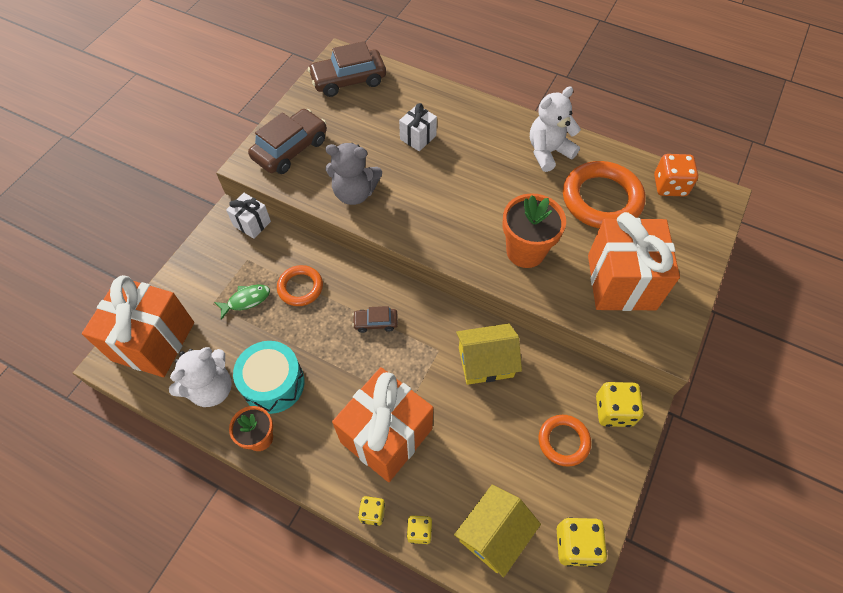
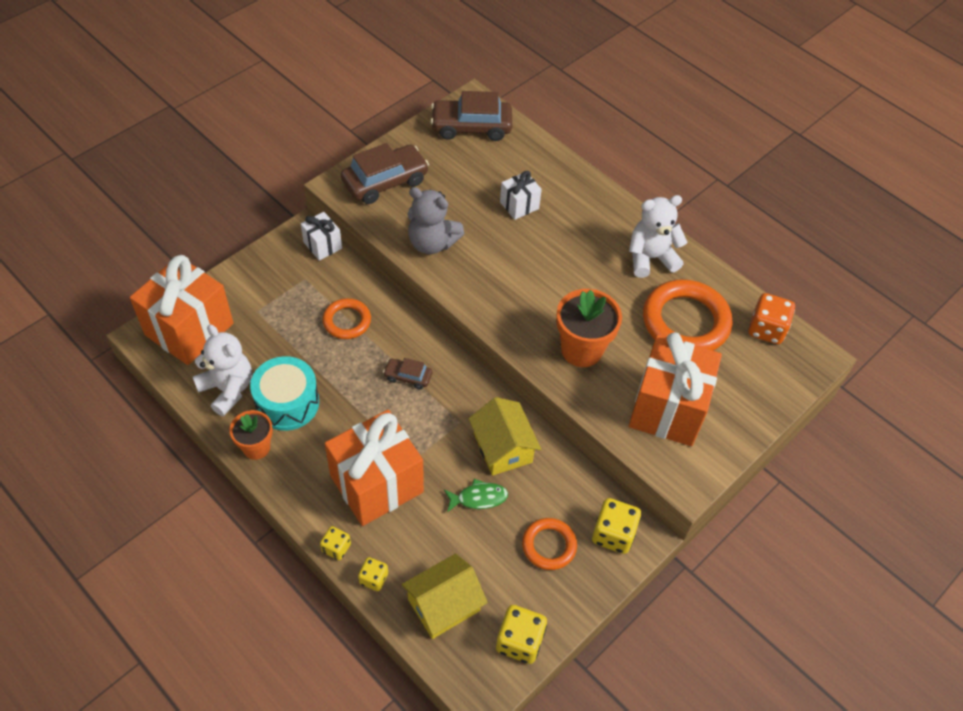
camera: 15 degrees right, 5 degrees down
(211, 388) = (227, 389): white teddy bear -> white teddy bear turned 105 degrees counterclockwise
(246, 300) = (290, 317): green fish -> green fish (479, 498)
(485, 362) = (502, 448): yellow house -> yellow house turned 60 degrees clockwise

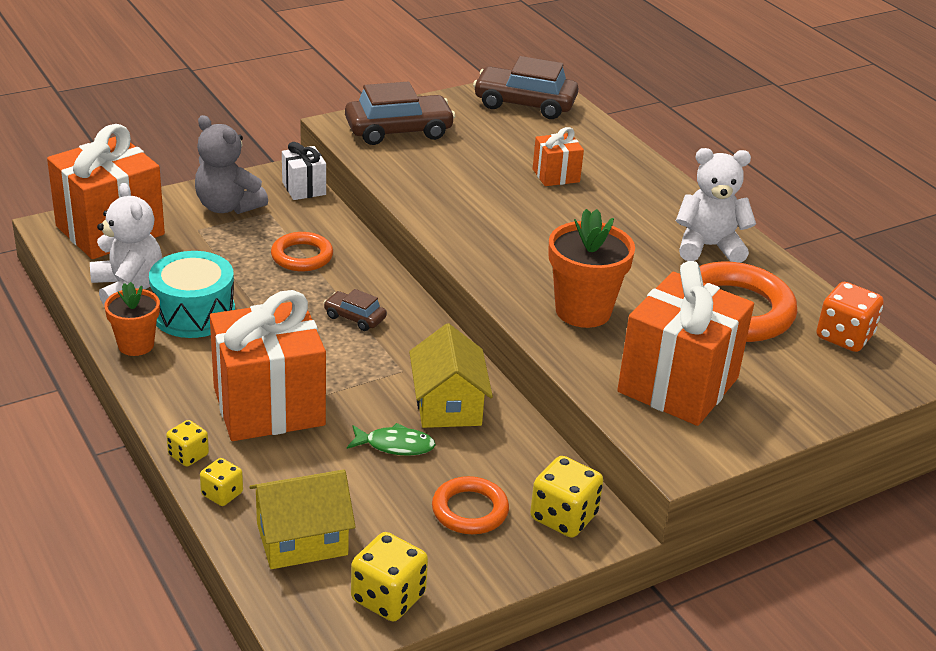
camera: 15 degrees right, 20 degrees down
(432, 243) = (432, 188): grey teddy bear -> grey teddy bear (228, 207)
(519, 205) = (556, 175): white gift -> orange gift

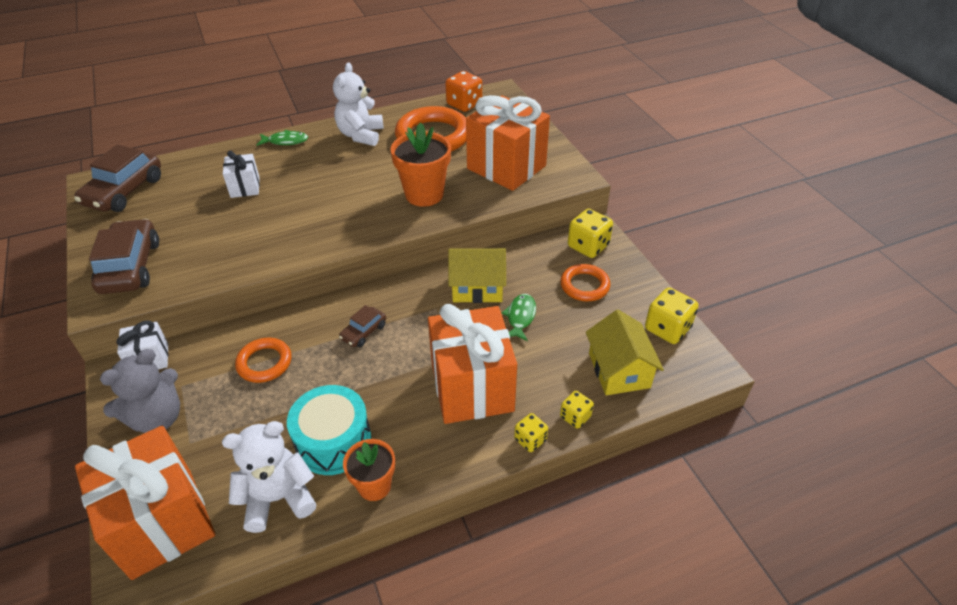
camera: 80 degrees left, 10 degrees up
(556, 175) = (245, 187): orange gift -> white gift
(667, 190) = (286, 141): none -> green fish

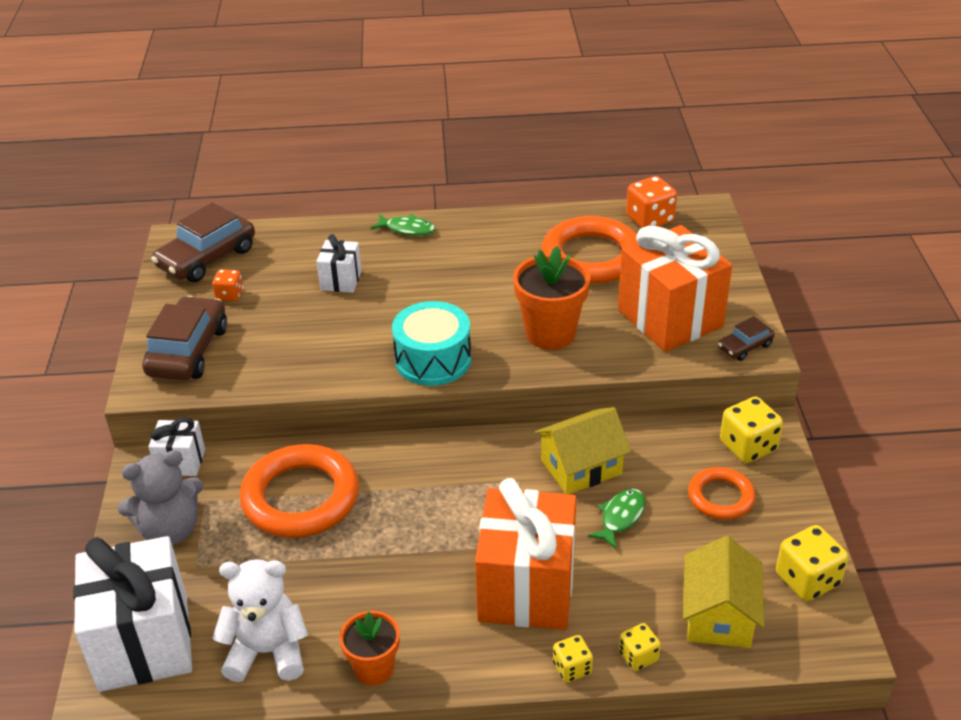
camera: 20 degrees right, 5 degrees down
(153, 216) = (229, 295): none -> orange dice
(162, 522) = (144, 642): orange gift -> white gift
(264, 363) = (301, 497): orange ring -> orange ring, size x1.80
(333, 441) = (346, 607): turquoise drum -> turquoise drum (433, 360)
(361, 135) = (501, 238): white teddy bear -> none
(363, 332) = (424, 489): brown car -> brown car (745, 347)
(477, 287) = (581, 467): yellow house -> yellow house turned 45 degrees counterclockwise

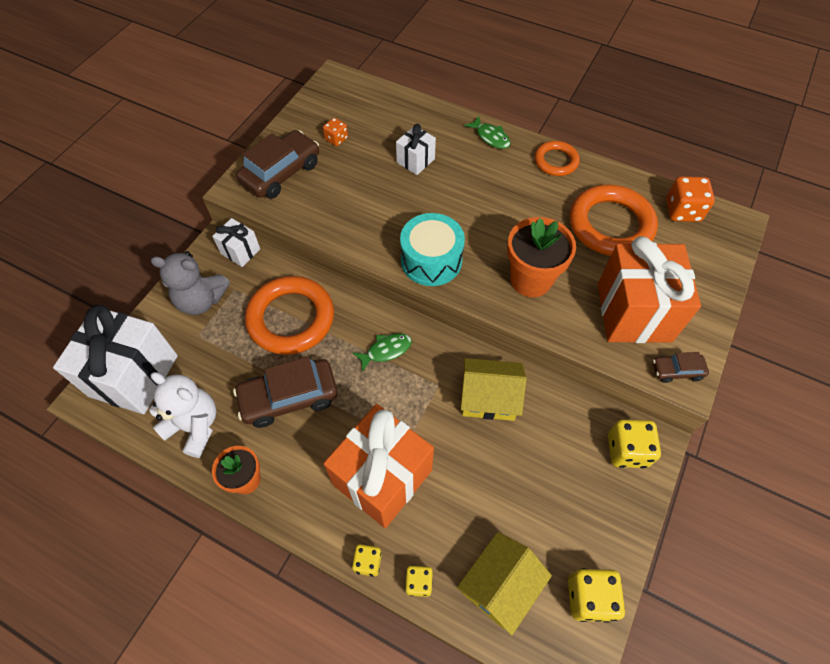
camera: 30 degrees right, 20 degrees up
(207, 258) = (342, 102): brown car -> brown car (289, 397)
(620, 517) = (487, 457): green fish -> green fish (386, 350)
(720, 497) = (573, 483): orange ring -> orange ring (556, 161)

